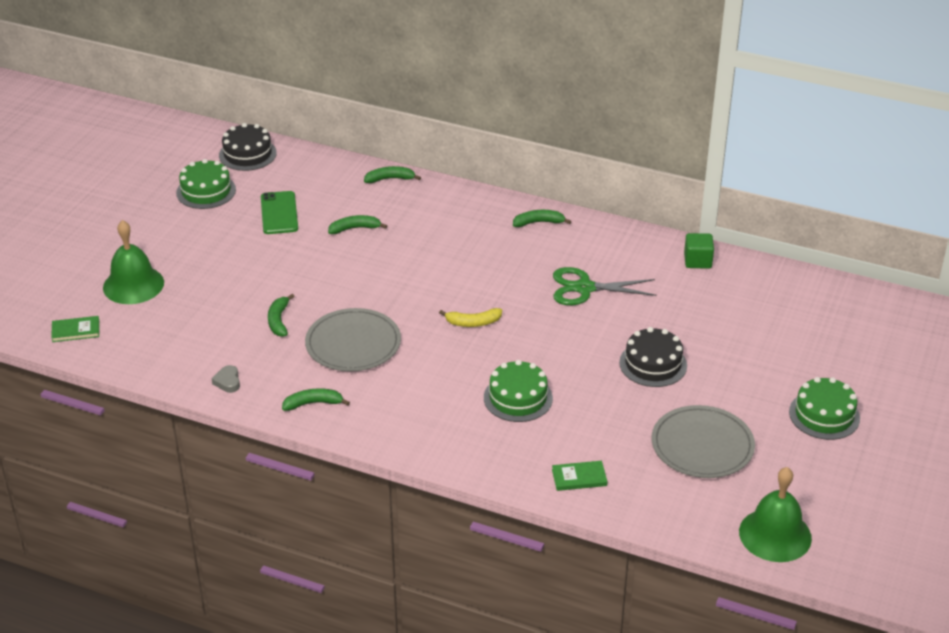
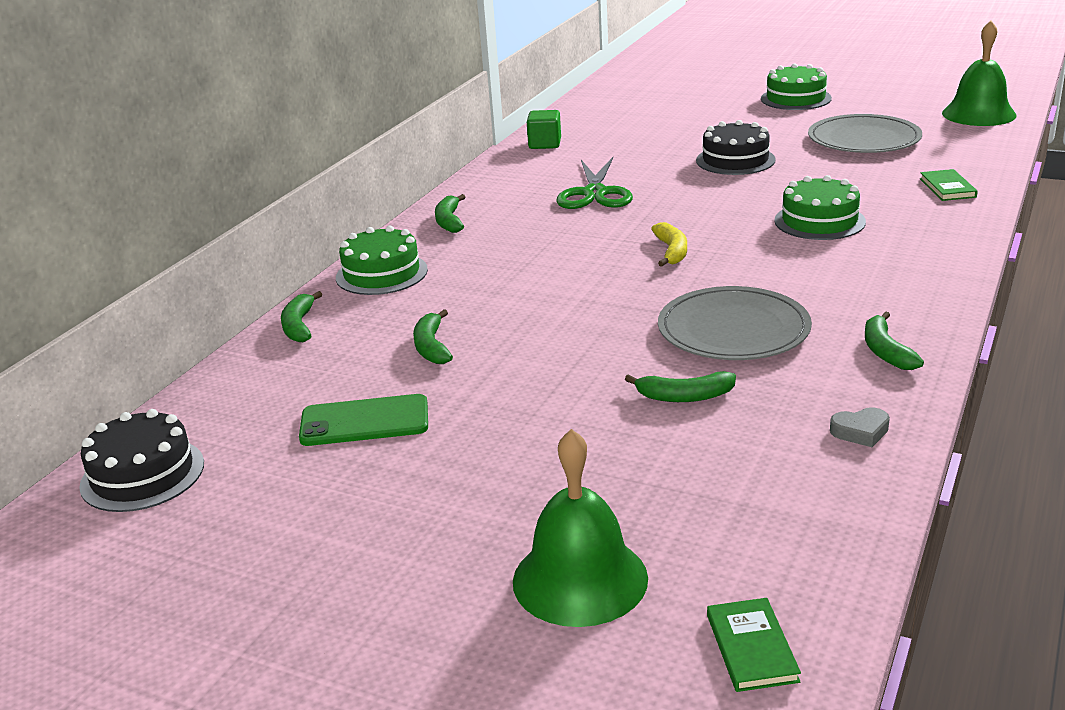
camera: 85 degrees left, 10 degrees down
(206, 191) = (256, 515): green cake -> green cake (381, 273)

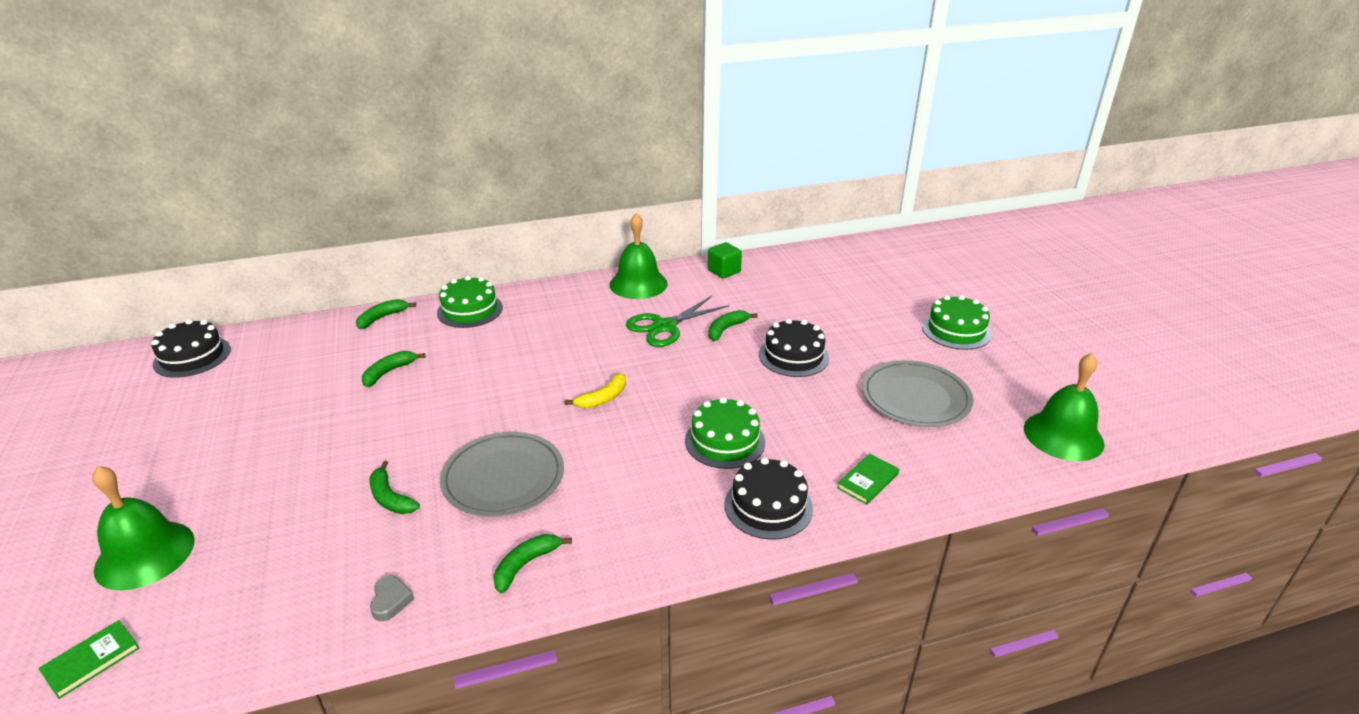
camera: 45 degrees right, 5 degrees up
(364, 421) = (285, 394): green phone -> none
(449, 221) = (564, 296): green banana -> green banana (726, 329)
(494, 183) = (638, 284): none -> green bell
(860, 431) = (391, 601): grey heart -> grey heart turned 135 degrees counterclockwise
(932, 231) = (768, 506): none -> black cake

